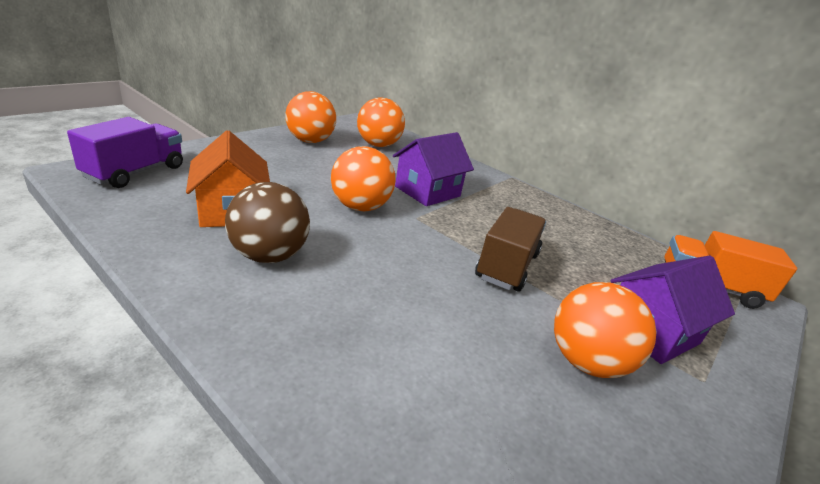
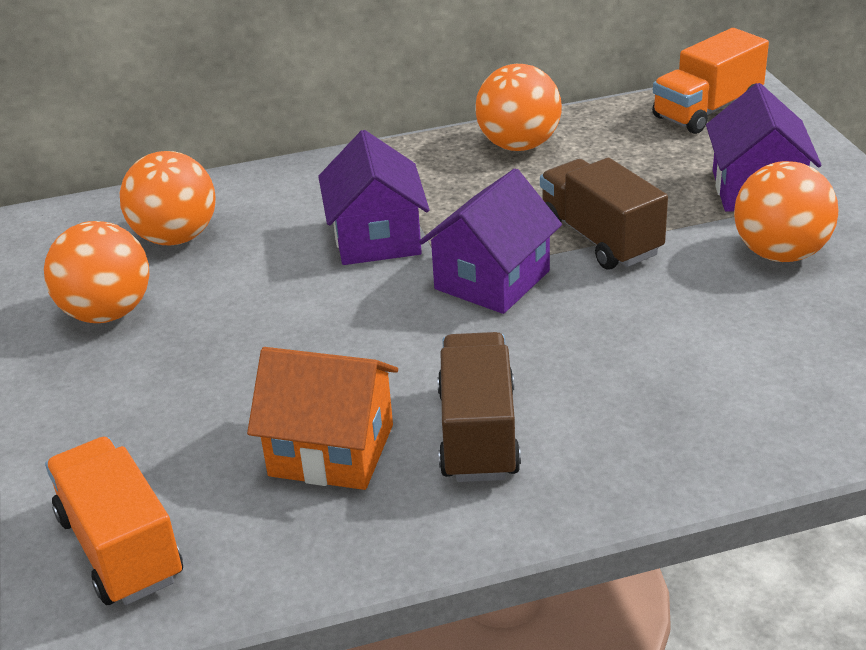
camera: 50 degrees left, 5 degrees up
(135, 172) = (120, 548): purple truck -> orange truck
(269, 255) = (478, 434): brown ball -> brown truck
(360, 207) = (388, 318): orange ball -> orange ball (518, 145)
(424, 233) = (492, 280): none -> purple house

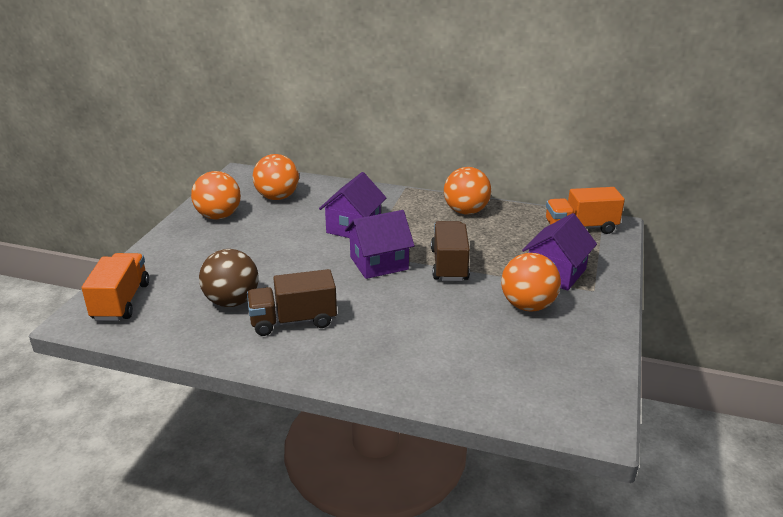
camera: 30 degrees right, 5 degrees down
(331, 450) = (232, 301): orange house -> brown ball
(478, 434) = (293, 321): brown truck -> brown truck turned 135 degrees counterclockwise

